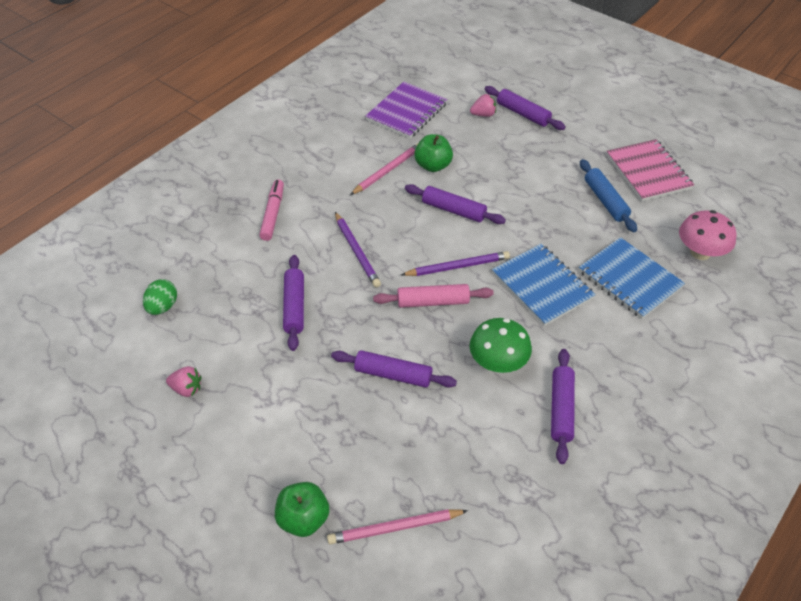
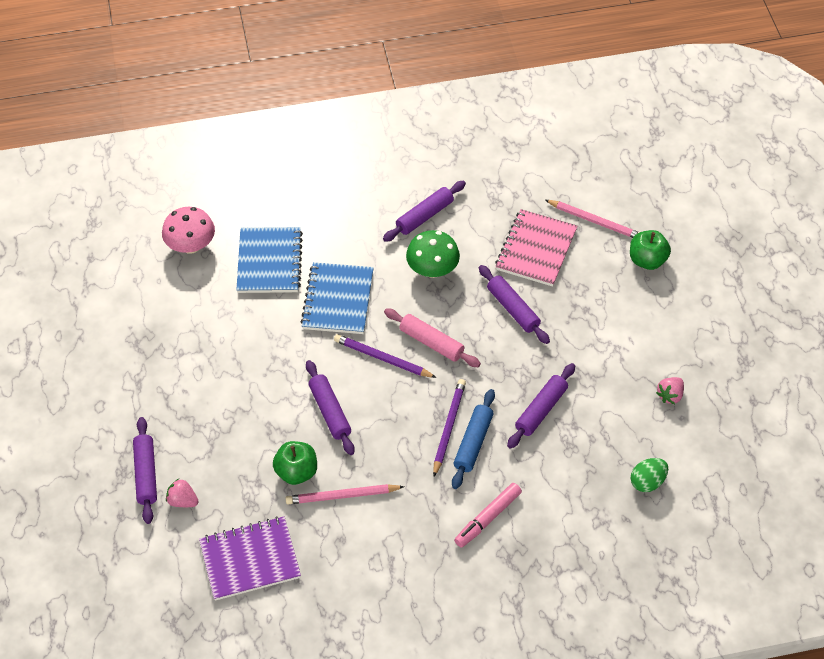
camera: 140 degrees left, 5 degrees up
(187, 389) = (670, 395): pink strawberry -> pink strawberry turned 105 degrees counterclockwise
(605, 201) = (198, 333): blue rolling pin -> blue rolling pin (473, 443)
(648, 172) = (128, 334): pink notebook -> pink notebook (536, 250)

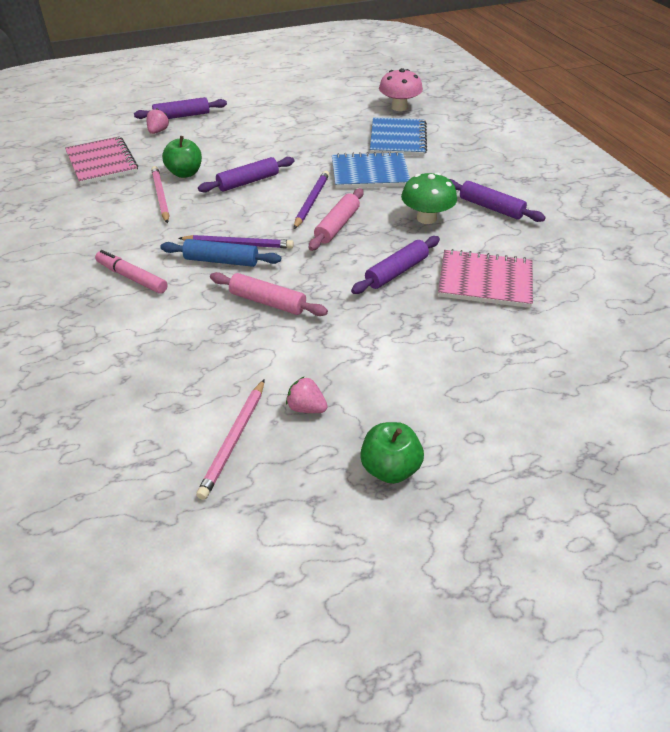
camera: 80 degrees right, 10 degrees down
(250, 560) = (102, 163): purple notebook -> pink notebook
(269, 262) = (398, 139): blue notebook -> blue notebook turned 75 degrees counterclockwise
(541, 410) = (268, 302): purple rolling pin -> pink rolling pin
(595, 221) = (551, 323): pink pencil -> pink pencil (234, 439)
(647, 260) = (514, 373): green apple -> green apple (390, 468)
(647, 482) = (175, 394): green egg -> none

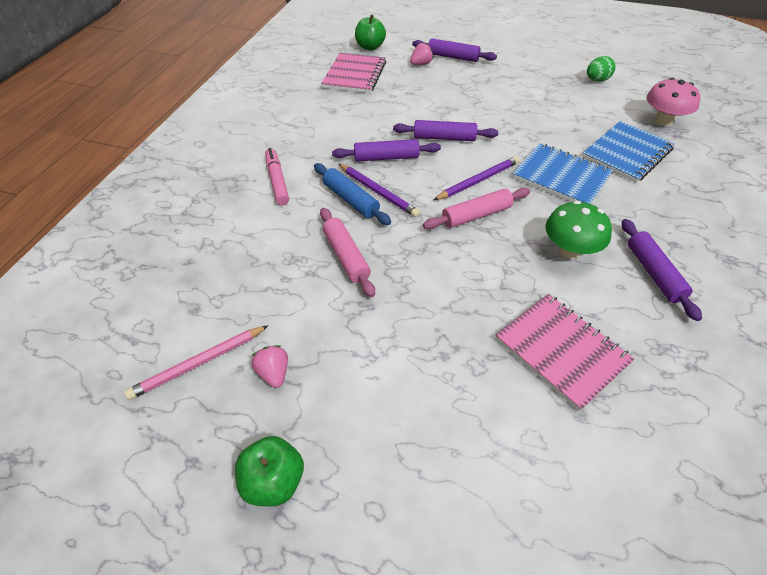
camera: 40 degrees right, 5 degrees up
(161, 196) = (366, 121): pink pencil -> none
(185, 173) = (403, 109): green apple -> green apple (370, 47)
(323, 95) = (597, 80): none -> green egg
(396, 272) = (482, 290): purple rolling pin -> purple rolling pin (386, 157)

